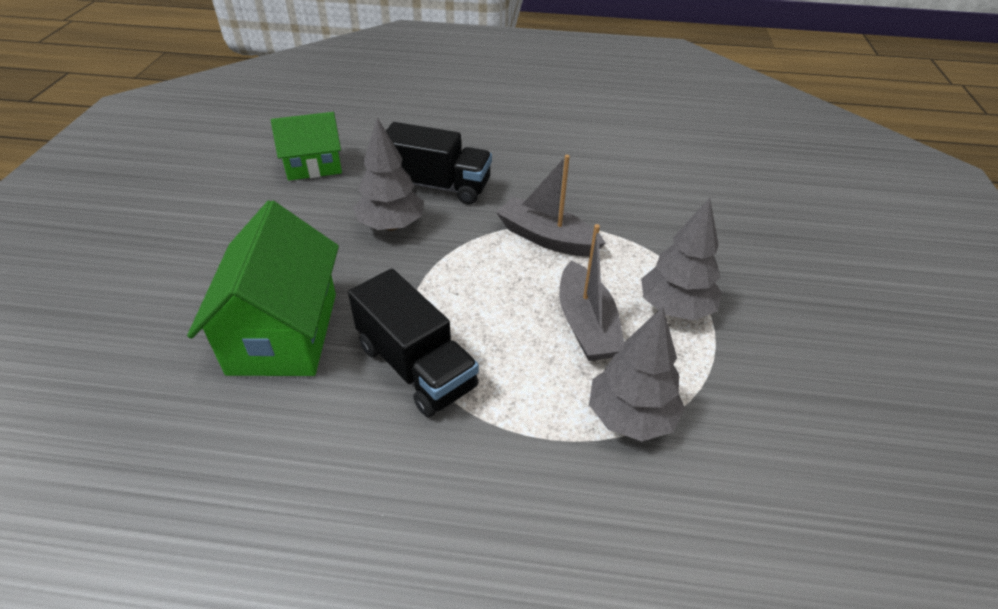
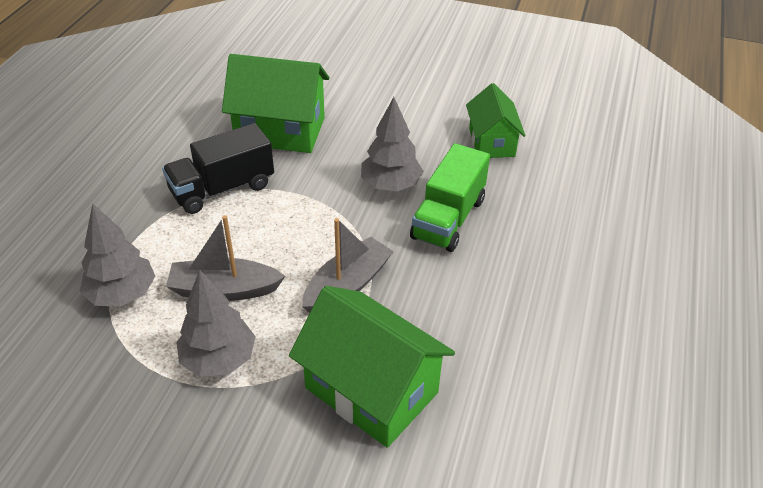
camera: 100 degrees right, 0 degrees up
(437, 186) = (448, 218): black truck -> green truck
(655, 211) = (371, 390): none -> green house

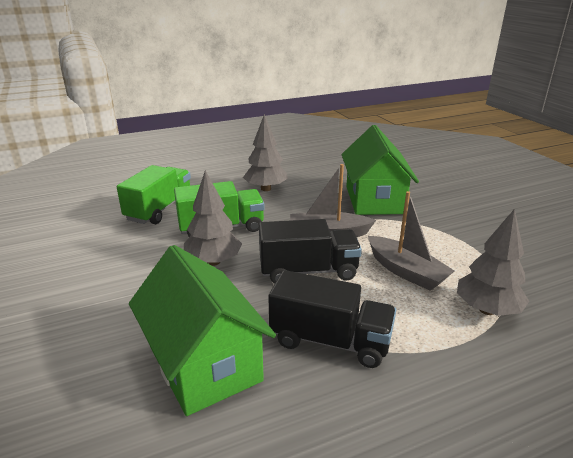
camera: 130 degrees left, 15 degrees down
(219, 359) = (442, 244): grey tree -> grey tree (266, 189)
(307, 229) = (308, 271): none -> black truck
(491, 142) = (107, 244): green house -> none
(538, 197) = (160, 209): none -> green truck

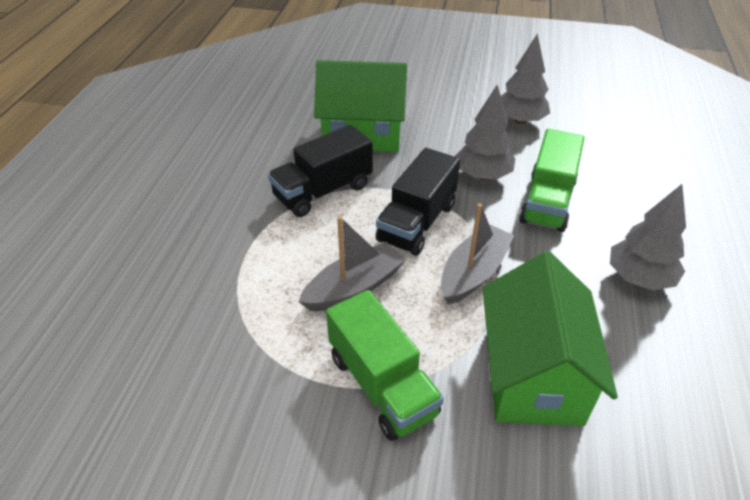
camera: 125 degrees right, 15 degrees up
(160, 209) = (623, 175): green truck -> green truck (382, 384)
(374, 200) = (533, 375): green house -> green house turned 60 degrees clockwise
(405, 271) = (354, 287): grey boat -> grey boat turned 150 degrees clockwise
(487, 310) = (252, 301): grey tree -> grey tree (520, 120)

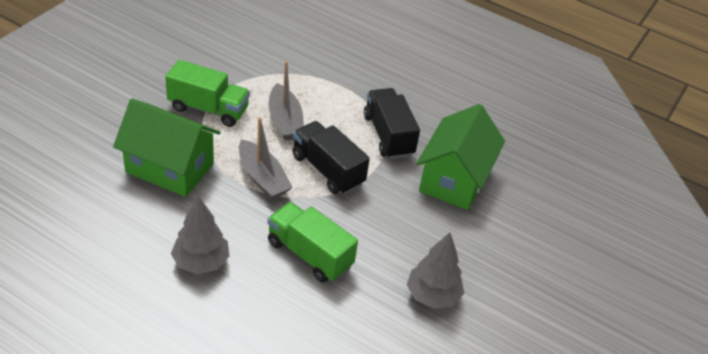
camera: 105 degrees right, 0 degrees up
(382, 384) = (208, 109): green truck -> green truck turned 150 degrees counterclockwise
(482, 175) = (363, 230): grey tree -> none

